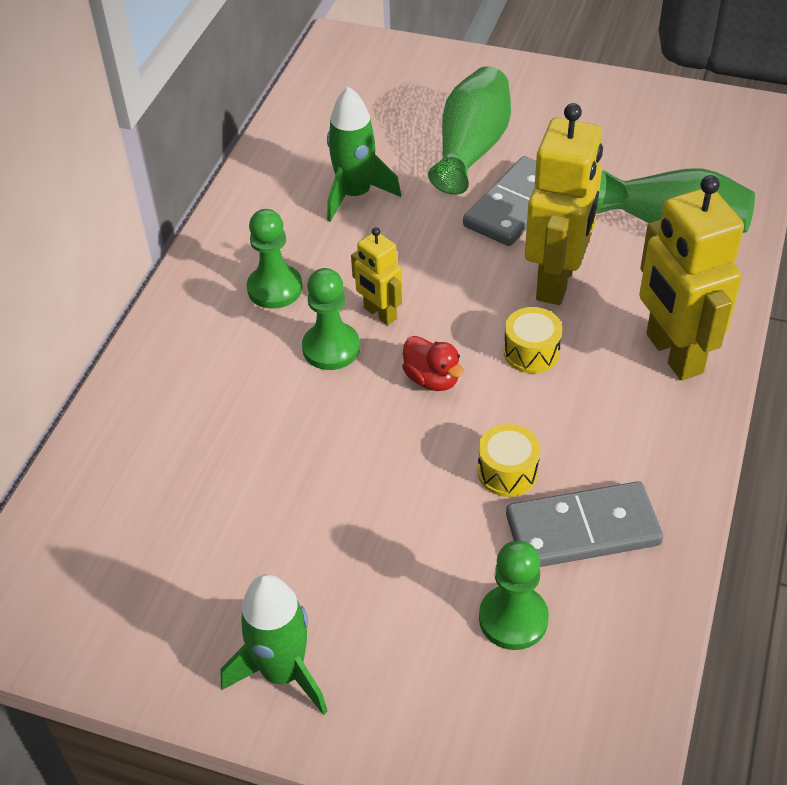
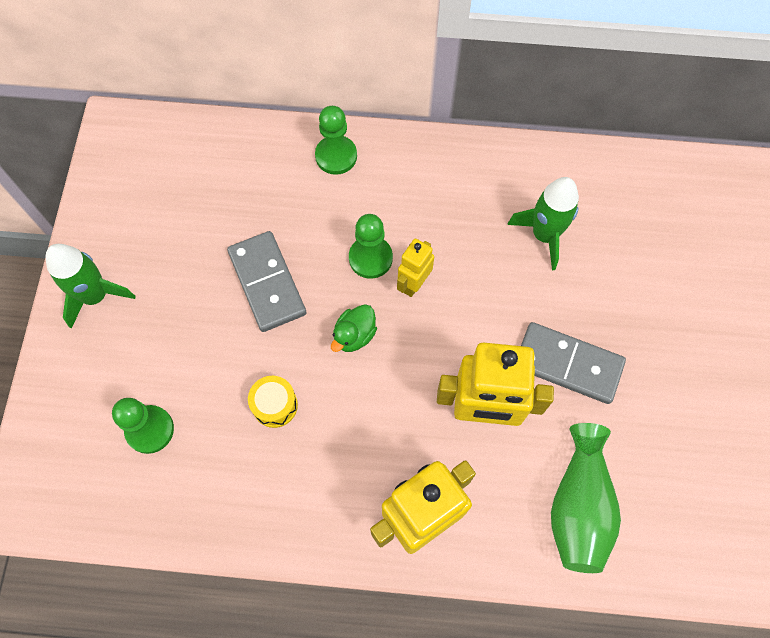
camera: 75 degrees right, 20 degrees up
(275, 288) = (422, 204): green pawn -> green pawn (336, 156)
(432, 379) = (354, 335): red duck -> green duck
(471, 149) = (632, 314): green vase -> none
(531, 352) = (398, 404): yellow drum -> none
(582, 529) = (231, 466): grey domino -> grey domino (267, 283)

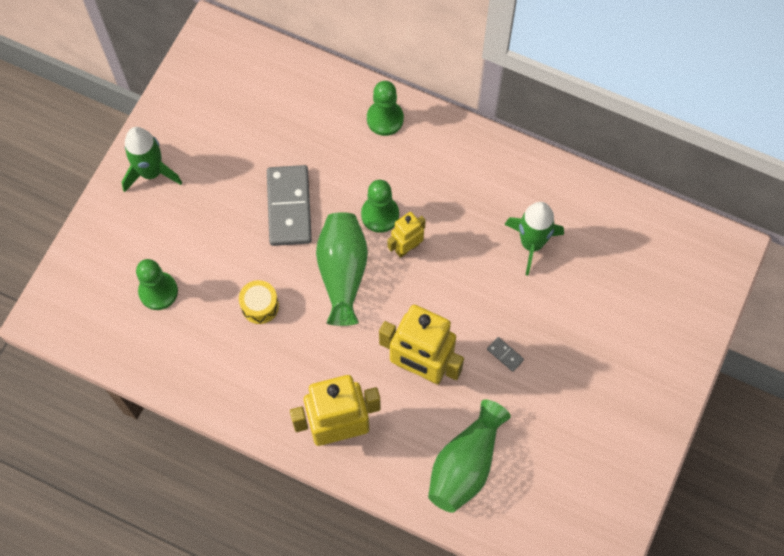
camera: 20 degrees right, 0 degrees up
(354, 335) = (342, 273): green duck -> green vase
(568, 364) = (505, 354): grey domino -> grey domino, size x0.41

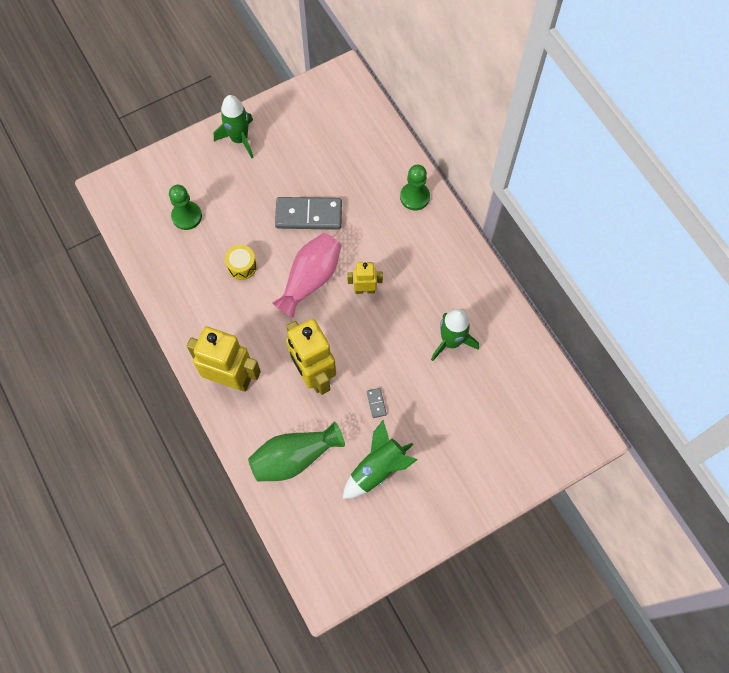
camera: 35 degrees right, 0 degrees up
(289, 207) = (308, 215): grey domino -> grey domino turned 60 degrees clockwise
(342, 273) = (310, 279): green vase -> pink vase
(380, 215) = (363, 257): green pawn -> none
(555, 418) = (378, 468): none -> green rocket

